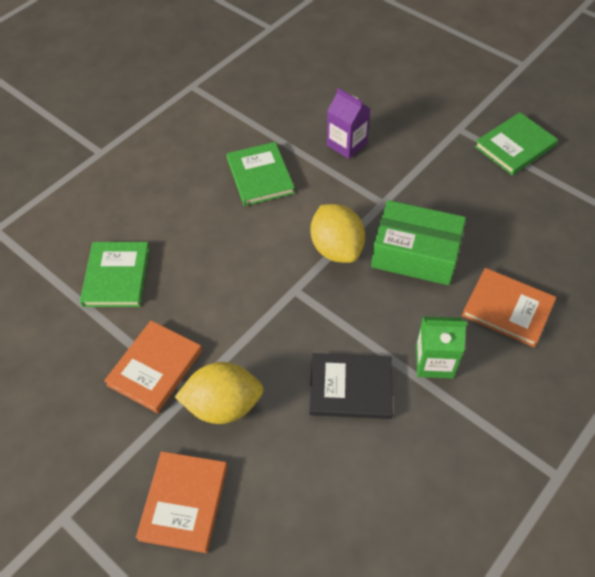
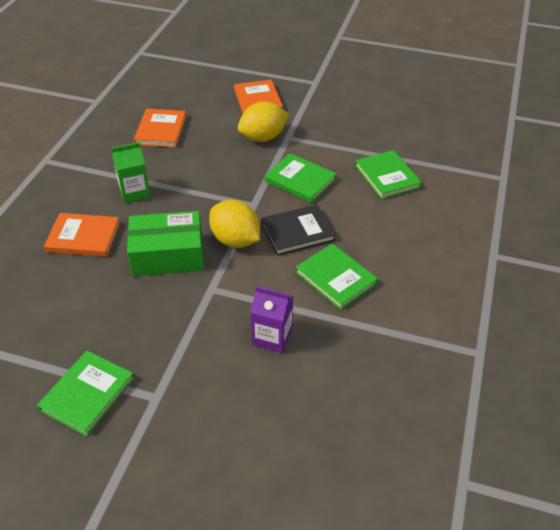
camera: 155 degrees right, 10 degrees down
(155, 367) = (318, 142): orange book -> orange book (161, 130)
(220, 307) = (300, 180): none -> green book
(350, 388) = (187, 164): black book -> black book (297, 232)

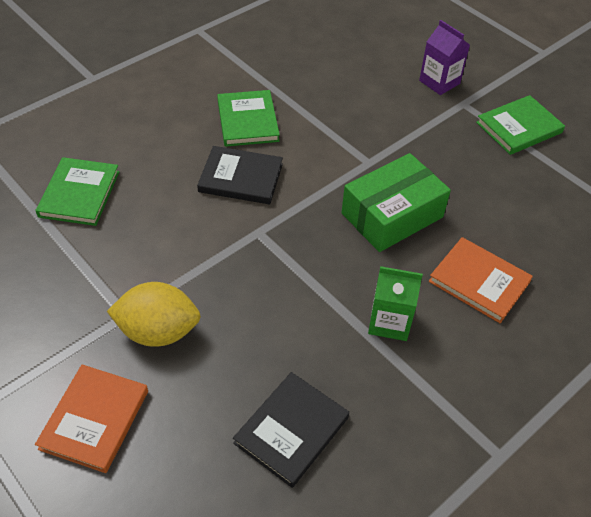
camera: 150 degrees left, 5 degrees up
(161, 130) = (291, 430): orange book -> black book
(168, 255) = (392, 215): green box -> green box turned 60 degrees counterclockwise
(235, 240) = (311, 199): yellow lemon -> none
(272, 337) = (343, 103): purple carton -> purple carton (439, 82)
(300, 180) = (178, 237): green book -> none

